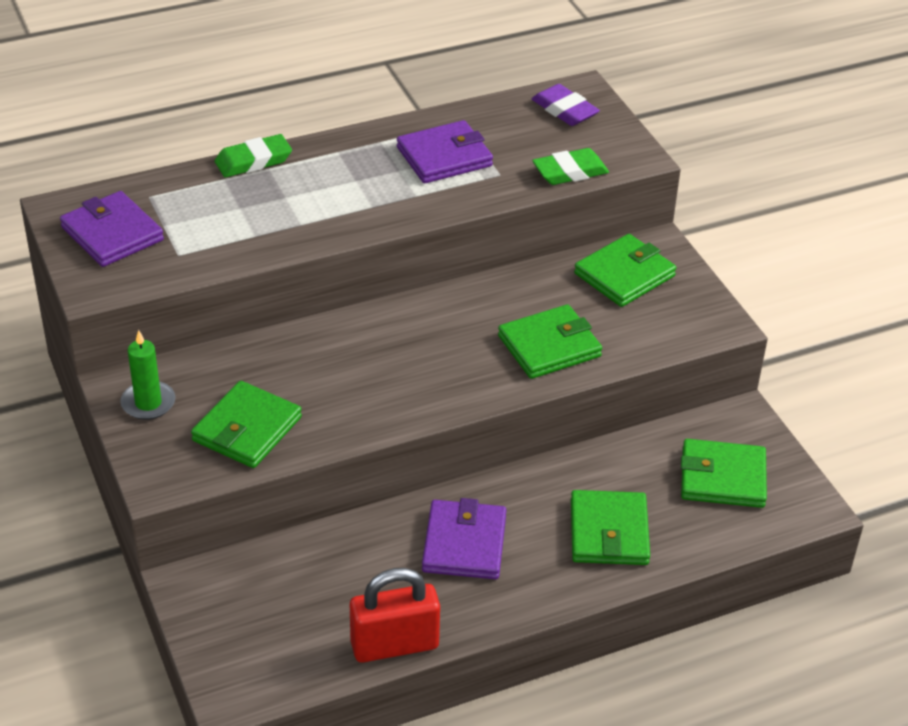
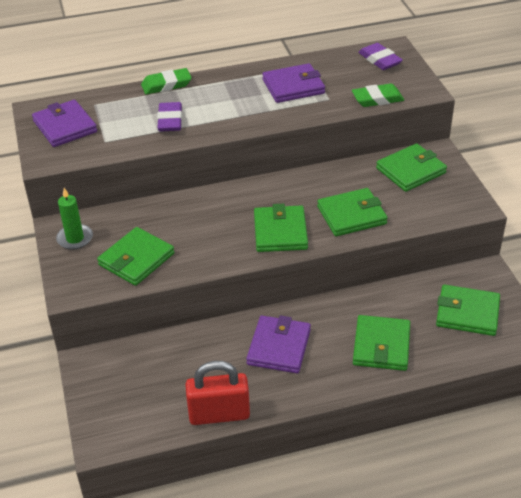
camera: 10 degrees right, 0 degrees up
(270, 217) = (170, 120): none -> purple eraser
(450, 376) = (280, 232): none -> green wallet

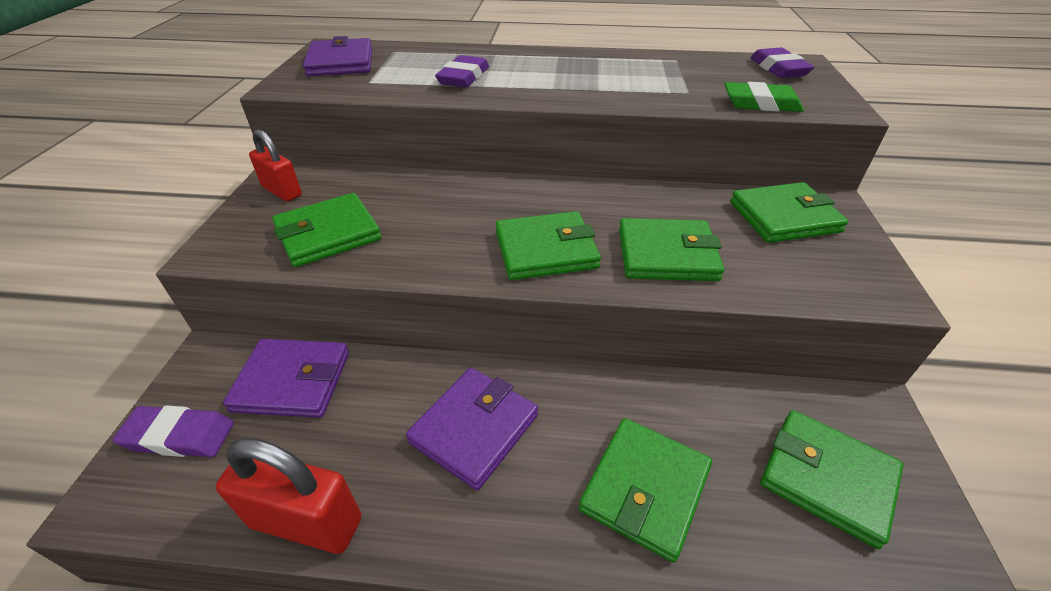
camera: 20 degrees right, 0 degrees up
(75, 238) = (282, 191): green candle -> red padlock
(111, 403) = (179, 436): none -> purple eraser
(166, 85) = (488, 49): green eraser -> none
(280, 232) = (546, 250): green wallet -> green wallet turned 60 degrees clockwise
(293, 86) = (644, 74): purple wallet -> purple wallet (292, 381)

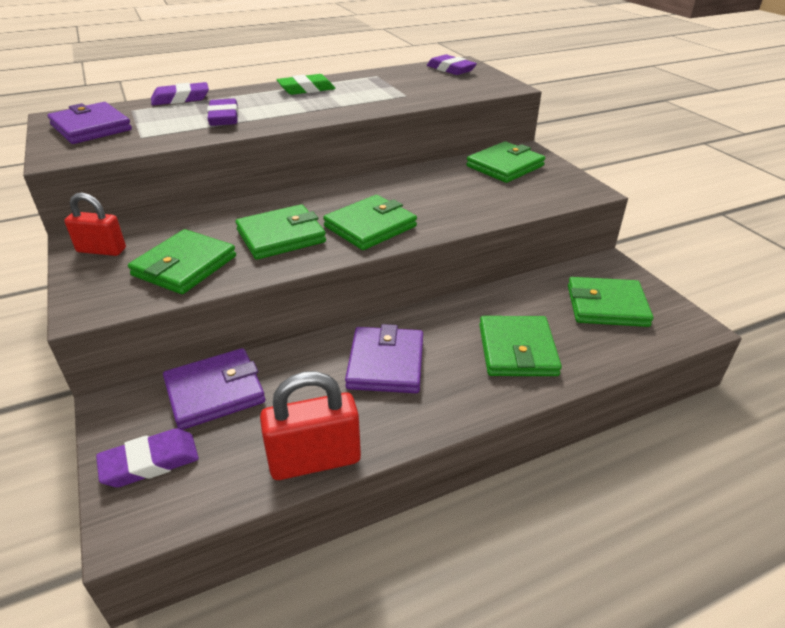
camera: 30 degrees left, 5 degrees down
(447, 48) = (181, 99): none -> purple eraser
(667, 254) = (452, 206): green wallet -> green wallet (281, 236)
(761, 104) = (459, 93): green eraser -> green eraser (306, 89)

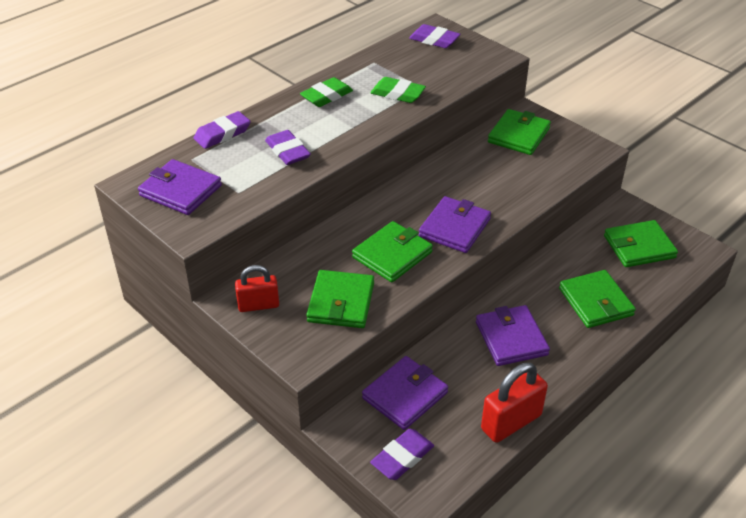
camera: 20 degrees left, 5 degrees up
(370, 226) = (454, 228): green wallet -> purple wallet
(377, 96) = (397, 94): none -> green eraser

